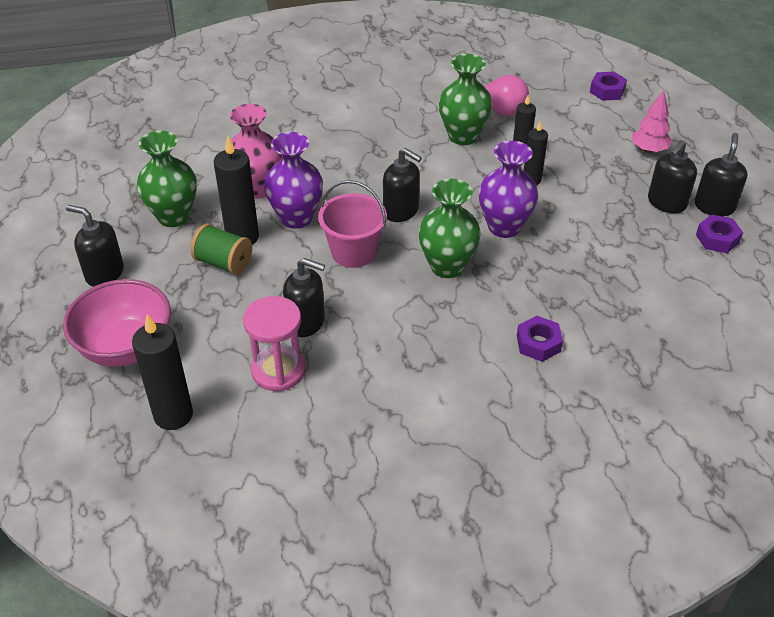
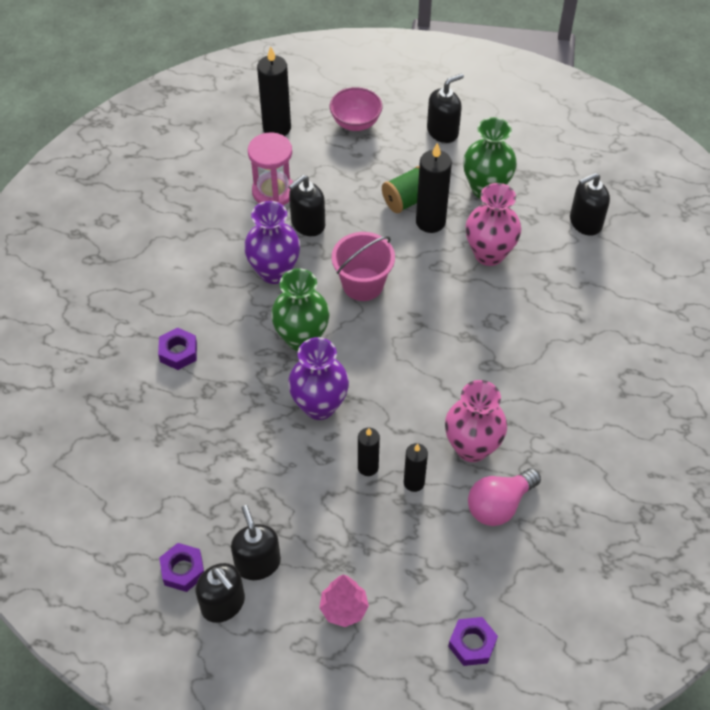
camera: 120 degrees right, 10 degrees up
(126, 347) = (355, 122): pink bowl -> pink bowl, size x0.67
(296, 218) = (432, 265): purple vase -> purple vase (274, 271)
(401, 211) = (392, 340): black soap dispenser -> black soap dispenser (585, 222)
(463, 136) = (472, 447): green vase -> pink vase

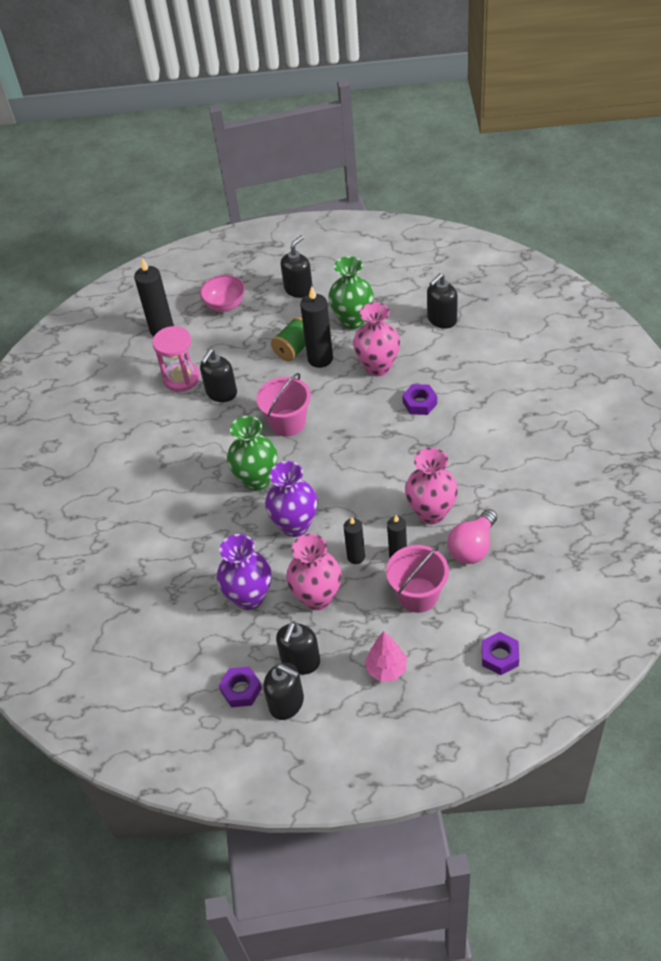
camera: 15 degrees left, 5 degrees down
(178, 352) = (159, 526): purple nut -> purple nut (419, 403)
(257, 563) = (300, 661): black soap dispenser -> black soap dispenser turned 120 degrees counterclockwise
(274, 271) = (210, 438): purple vase -> purple vase (249, 597)
(307, 497) = (317, 597): none -> pink vase
(415, 537) = (418, 595): none -> pink bucket

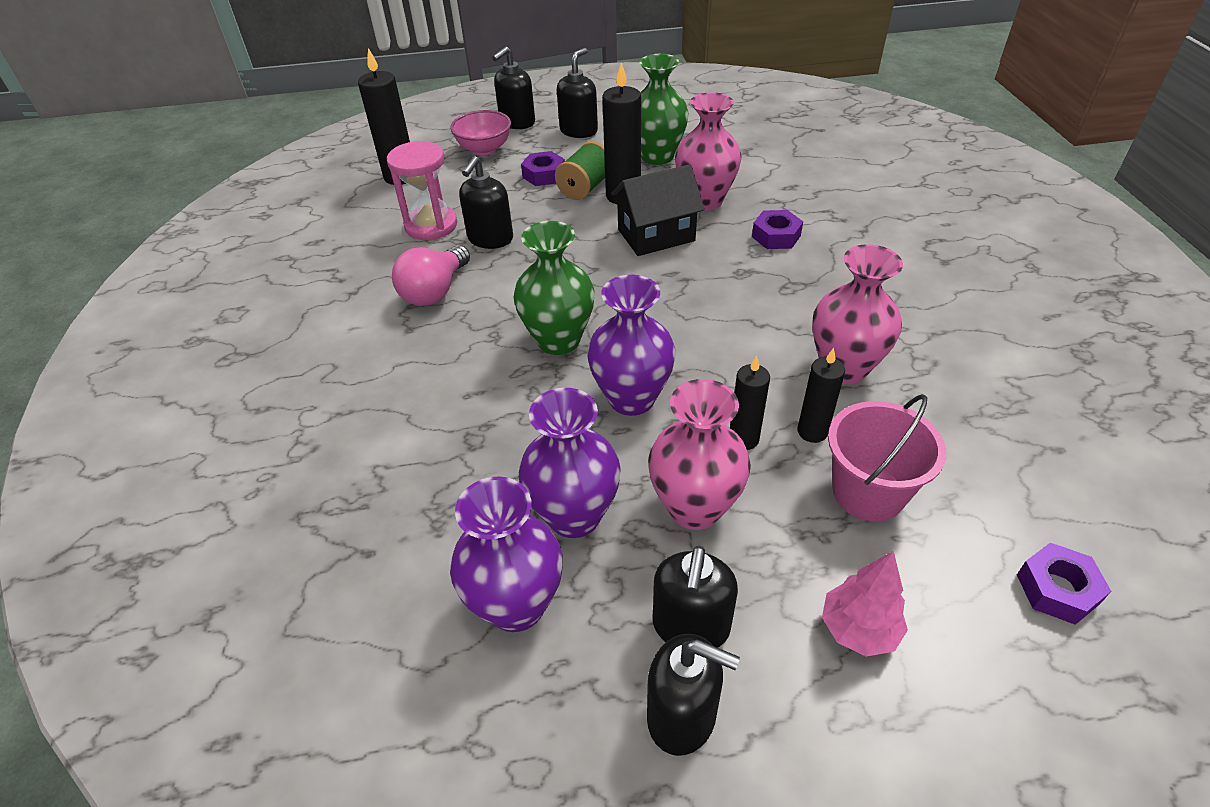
camera: 10 degrees left, 5 degrees down
(212, 644) = (516, 605): none -> purple vase
(241, 690) = (585, 695): purple nut -> purple nut (544, 175)
(287, 423) = (592, 268): pink bucket -> none
(336, 397) = (656, 235): none -> black house
(441, 319) = (773, 150): black soap dispenser -> black soap dispenser (517, 122)
(472, 547) = (929, 412): pink light bulb -> pink light bulb (435, 291)

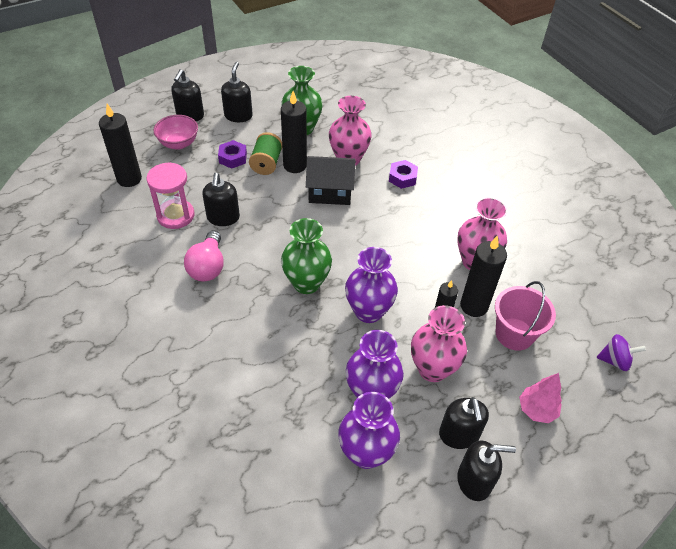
camera: 25 degrees left, 5 degrees up
(656, 235) = (330, 192): black house -> black house turned 45 degrees clockwise
(812, 432) = (474, 306): black candle -> black candle, size x1.64
(1057, 589) = (615, 360): purple nut -> purple spinning top

